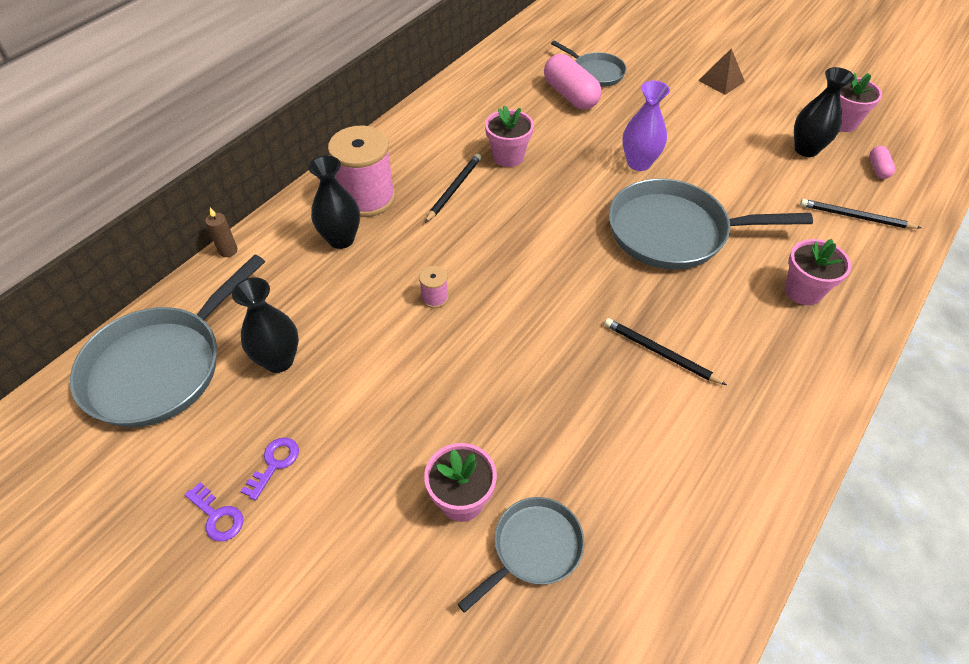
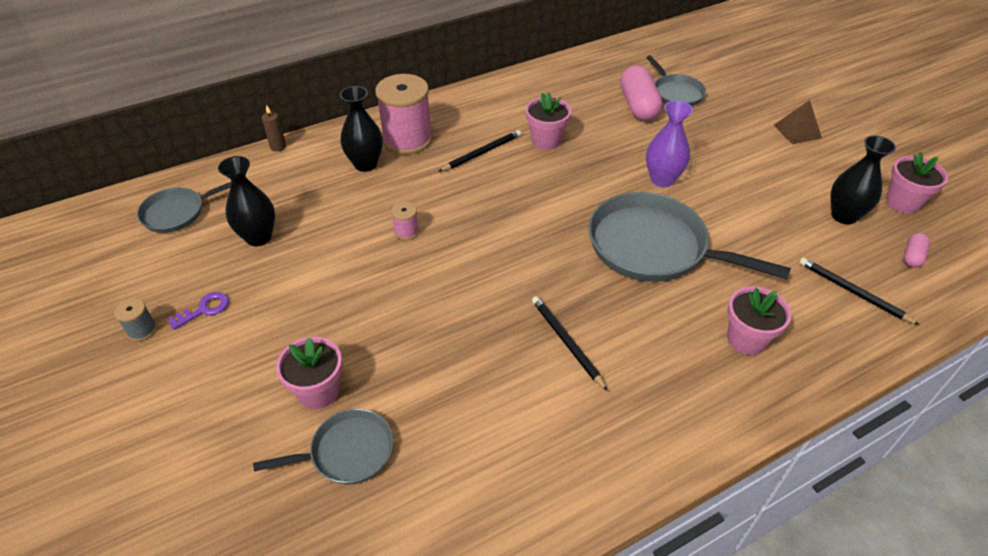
camera: 25 degrees right, 5 degrees down
(161, 366) = (177, 213): grey pan -> grey pan, size x0.55
(217, 516) = (142, 330): purple key -> grey spool

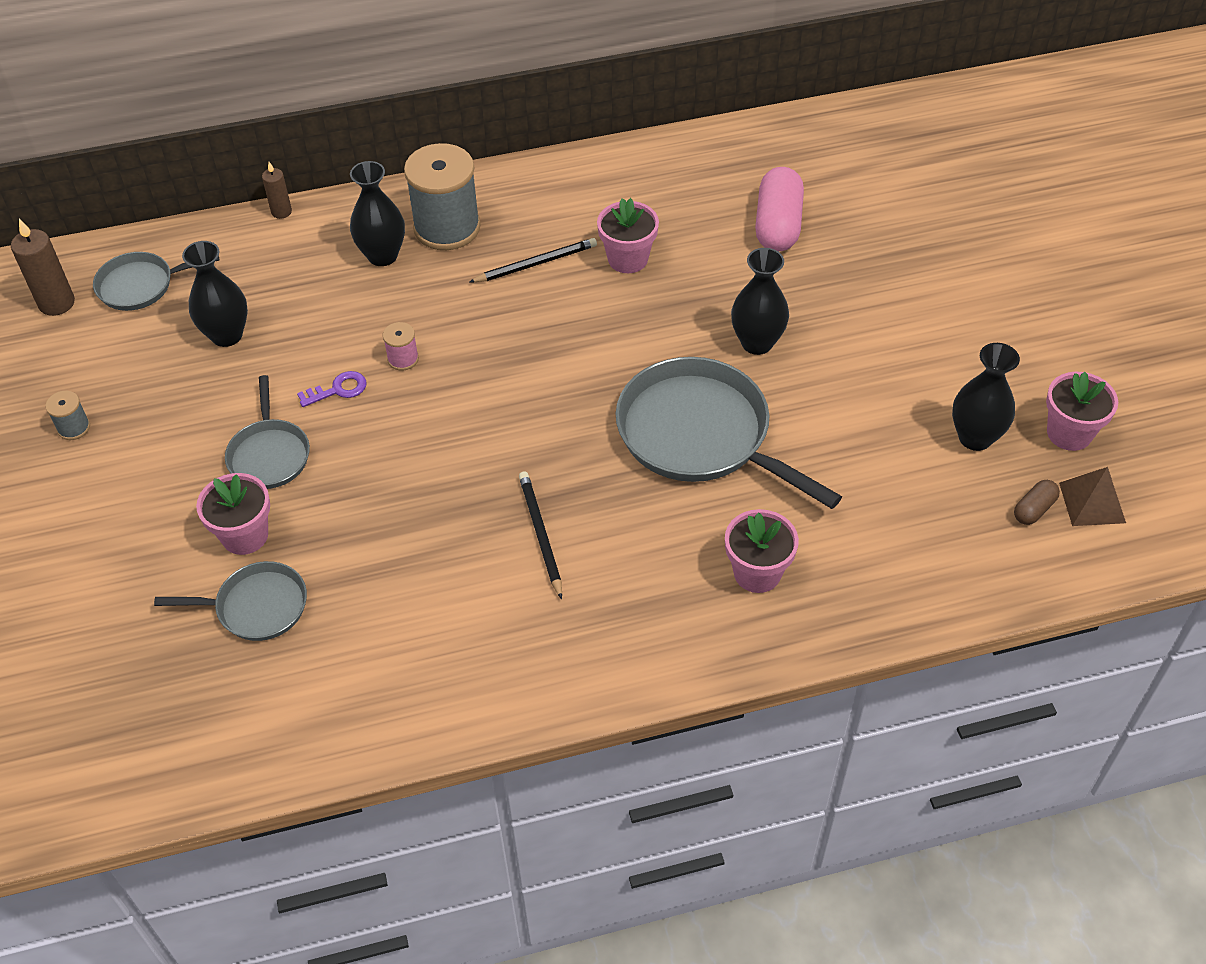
camera: 15 degrees right, 5 degrees up
(108, 236) = (57, 303): none -> brown candle
(204, 309) = (145, 415): purple key -> purple key (338, 389)
(407, 139) = (447, 227): pink spool -> grey spool
(662, 179) = (757, 343): purple vase -> black vase
(676, 93) = (841, 212): grey pan -> grey pan (269, 455)
(797, 131) = (984, 301): brown pyramid -> brown pyramid (1092, 502)
(853, 292) = (925, 541): black pencil -> none
(912, 256) = (1033, 509): pink capsule -> brown capsule

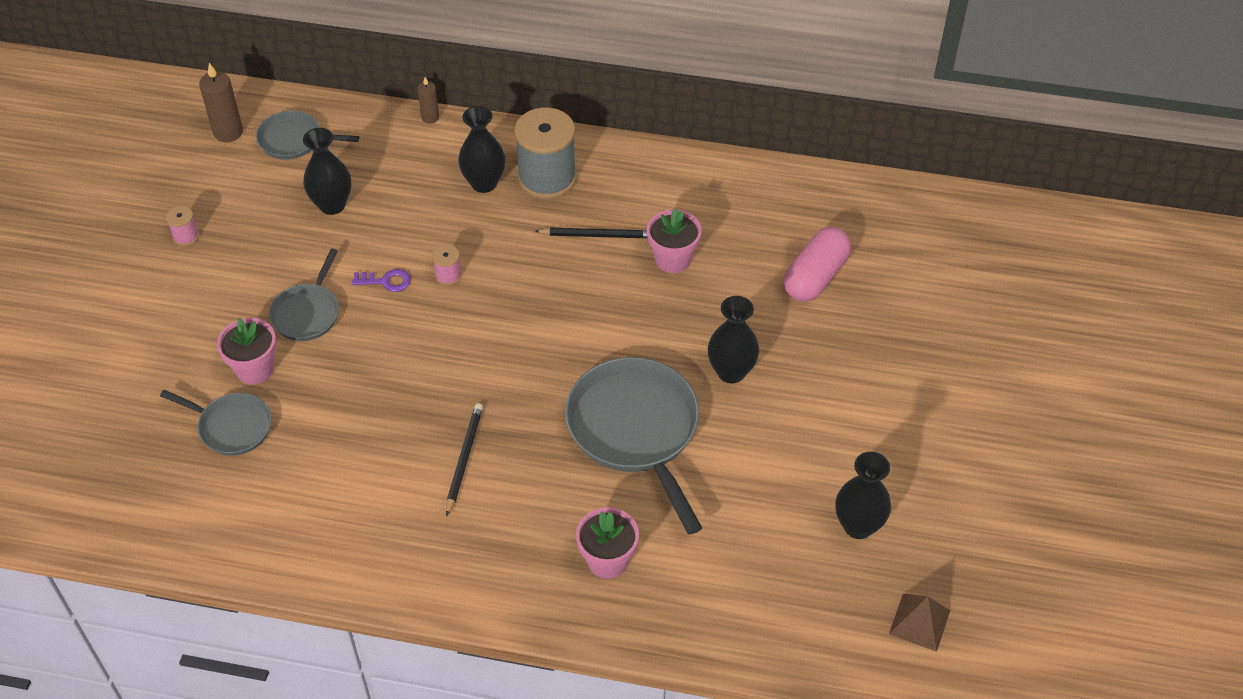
camera: 25 degrees right, 0 degrees up
(74, 427) = (186, 236): grey spool -> pink spool
(1033, 509) = (865, 606): brown capsule -> none
(1069, 433) = (941, 555): pink flower pot -> none

